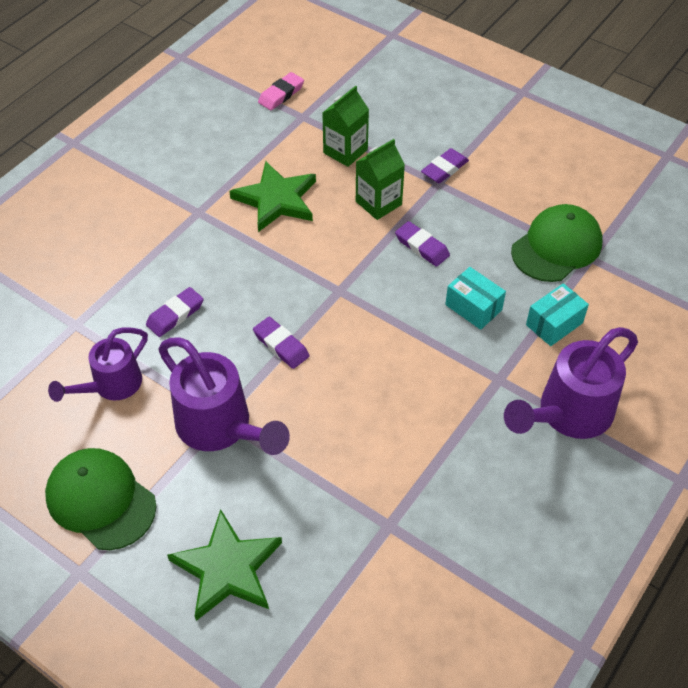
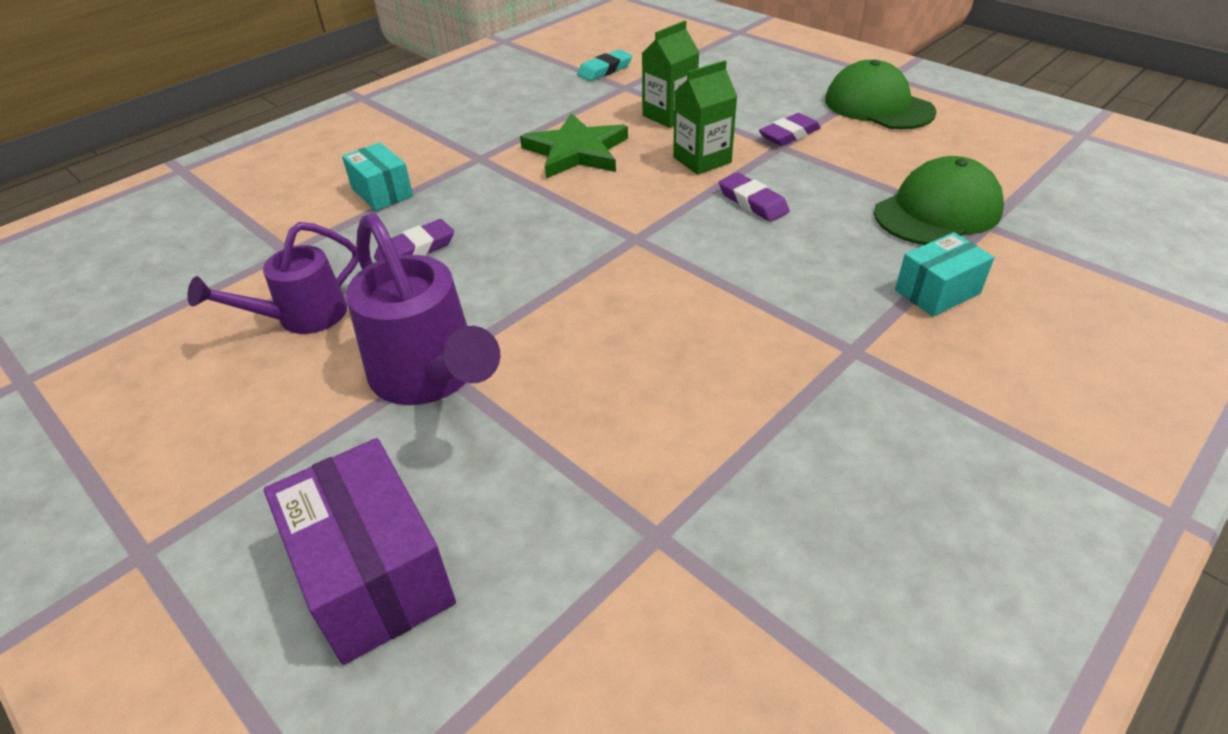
camera: 10 degrees right, 10 degrees down
(100, 500) = (223, 454): green cap -> green cap (878, 106)
(227, 568) = (374, 574): green star -> purple box
(281, 94) = (605, 70): pink eraser -> turquoise eraser
(281, 345) = (543, 290): purple eraser -> none
(473, 307) = (819, 266): turquoise box -> turquoise box (382, 192)
(568, 414) = (965, 403): purple watering can -> none

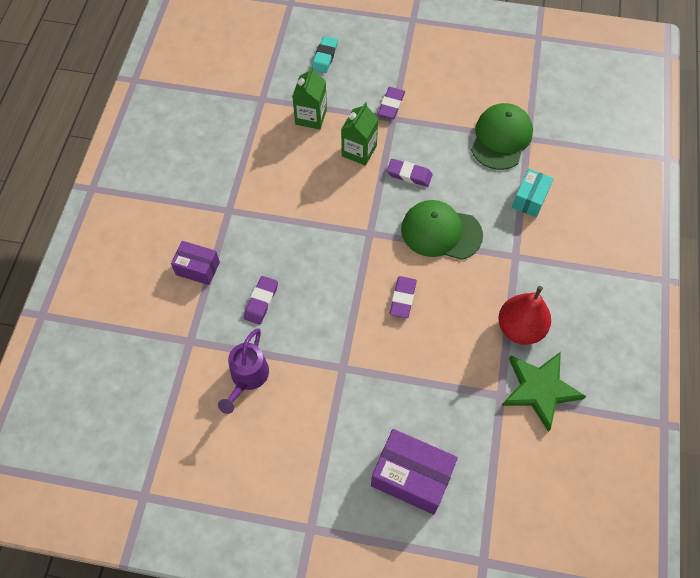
camera: 35 degrees left, 20 degrees up
(382, 192) = (197, 268): turquoise box -> purple box
(430, 376) = (346, 375): purple watering can -> none
(576, 151) = (282, 177): green star -> green star (540, 389)
(605, 70) = (234, 85): turquoise eraser -> turquoise eraser (325, 57)
(611, 325) = (403, 298): none -> purple eraser
(782, 450) = (520, 328): none -> red pear
(878, 106) = (423, 54): green cap -> green cap (441, 232)

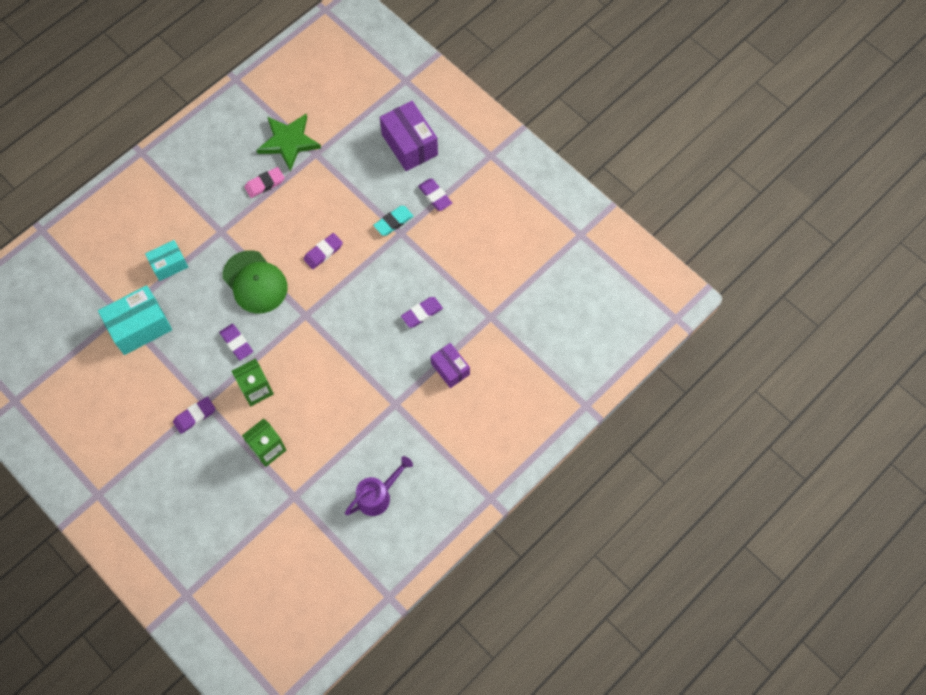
camera: 145 degrees left, 5 degrees up
(247, 378) = (468, 266): purple watering can -> purple watering can (378, 495)
(325, 57) = (207, 506): turquoise eraser -> turquoise eraser (393, 222)
(337, 433) = (435, 196): none -> purple eraser
(501, 138) = (140, 327): green cap -> turquoise box
(520, 328) = (265, 184): red pear -> pink eraser

